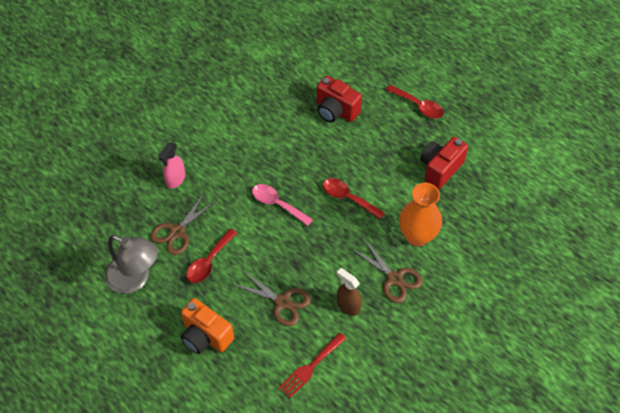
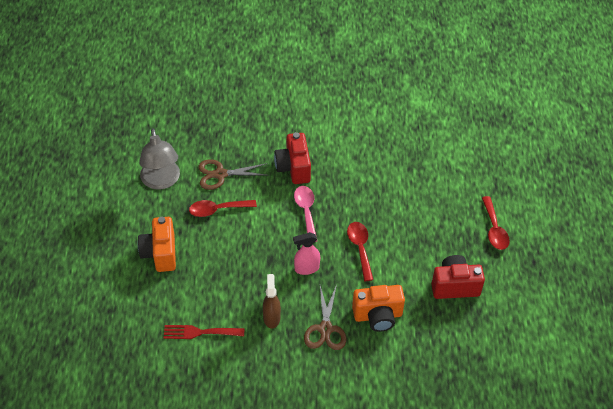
camera: 45 degrees right, 5 degrees down
(175, 179) = (259, 140): pink spray bottle -> pink spray bottle (306, 268)
(282, 302) = (232, 276): brown scissors -> none
(336, 111) = (425, 183): red camera -> red camera (293, 168)
(417, 236) = (378, 316): orange vase -> orange camera

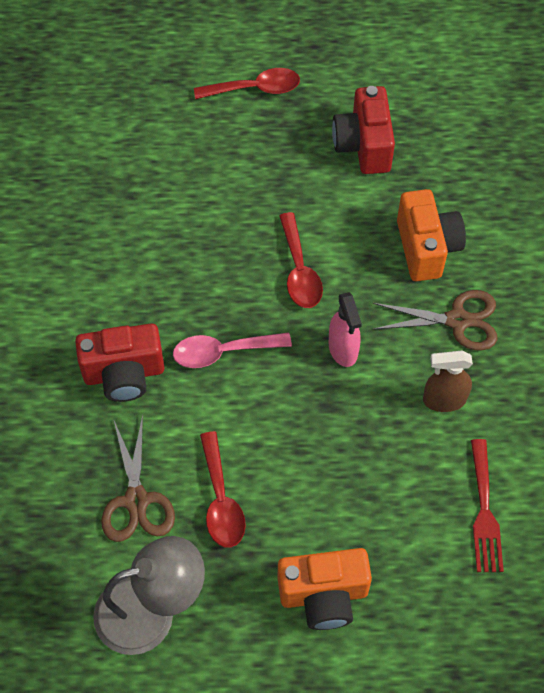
camera: 90 degrees left, 10 degrees up
(360, 248) = (299, 270): red spoon -> red spoon turned 90 degrees counterclockwise

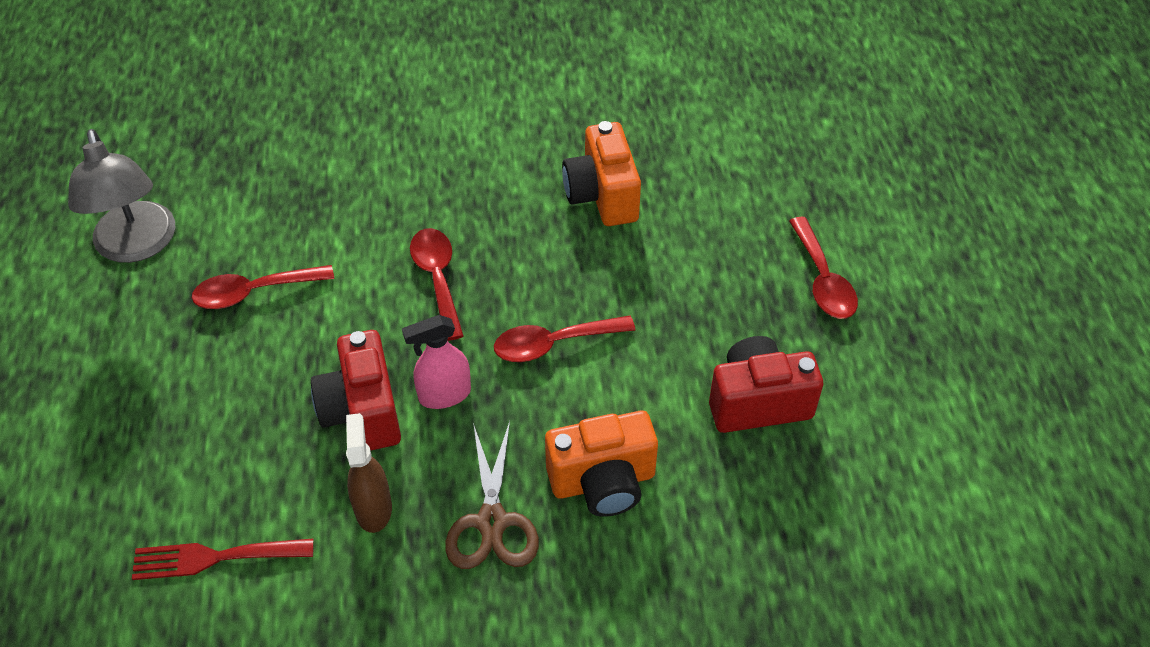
camera: 85 degrees right, 10 degrees down
(124, 374) = (408, 197): red camera -> red camera (362, 411)
(136, 500) = (260, 222): brown scissors -> none
(223, 352) = (438, 279): pink spoon -> red spoon
(324, 595) = (131, 392): orange camera -> orange camera (602, 196)

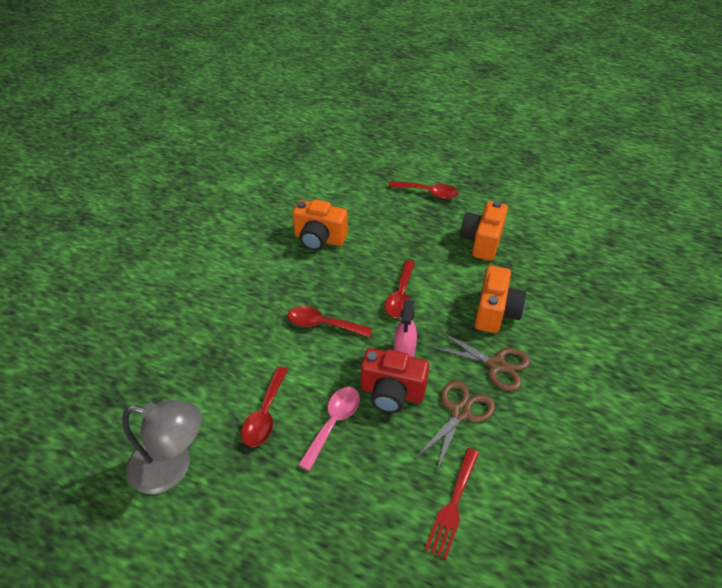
camera: 60 degrees left, 5 degrees down
(277, 368) = (333, 423): none -> pink spoon
(373, 508) = (460, 412): brown spray bottle -> brown scissors
(758, 402) = (482, 242): red camera -> orange camera

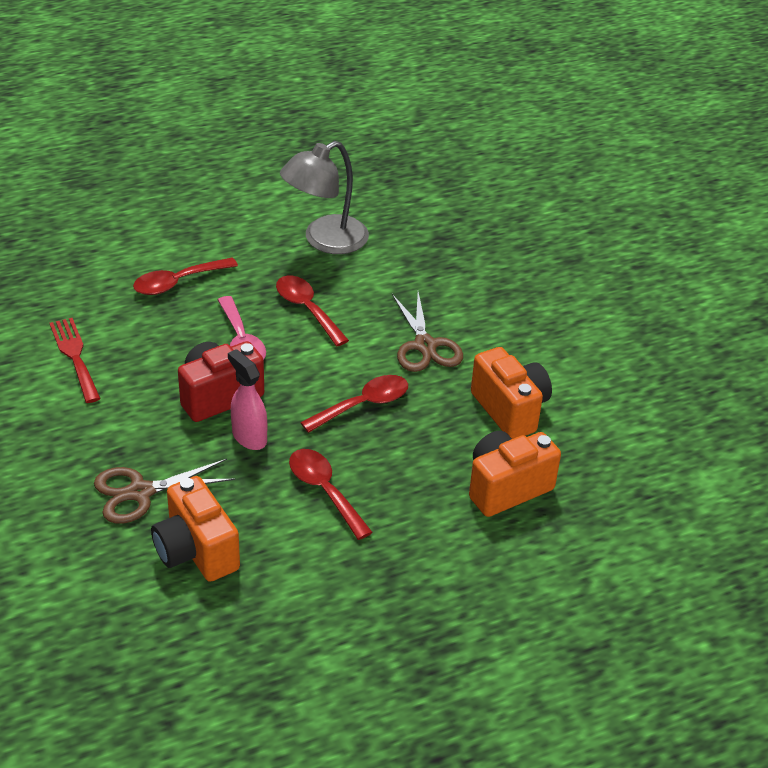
camera: 130 degrees right, 5 degrees down
(428, 193) = (480, 672): red spoon -> red spoon (178, 282)
(460, 412) = (135, 424): brown scissors -> brown scissors (425, 345)
(482, 242) = (312, 643): orange camera -> orange camera (510, 410)

